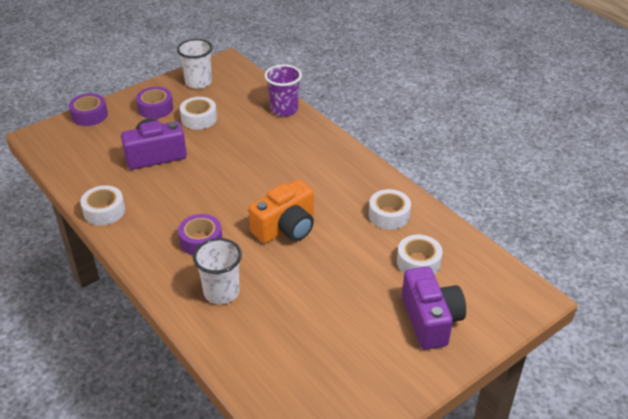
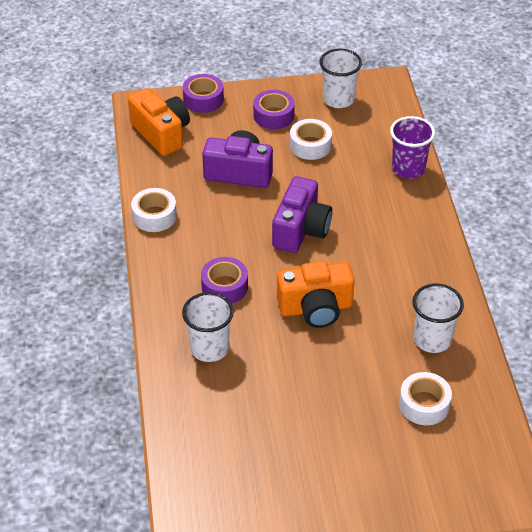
camera: 30 degrees right, 5 degrees up
(69, 150) = (161, 133): none -> orange camera
(389, 215) = (432, 339): white tape -> white cup
(430, 320) = (390, 469): purple camera -> purple camera (301, 230)

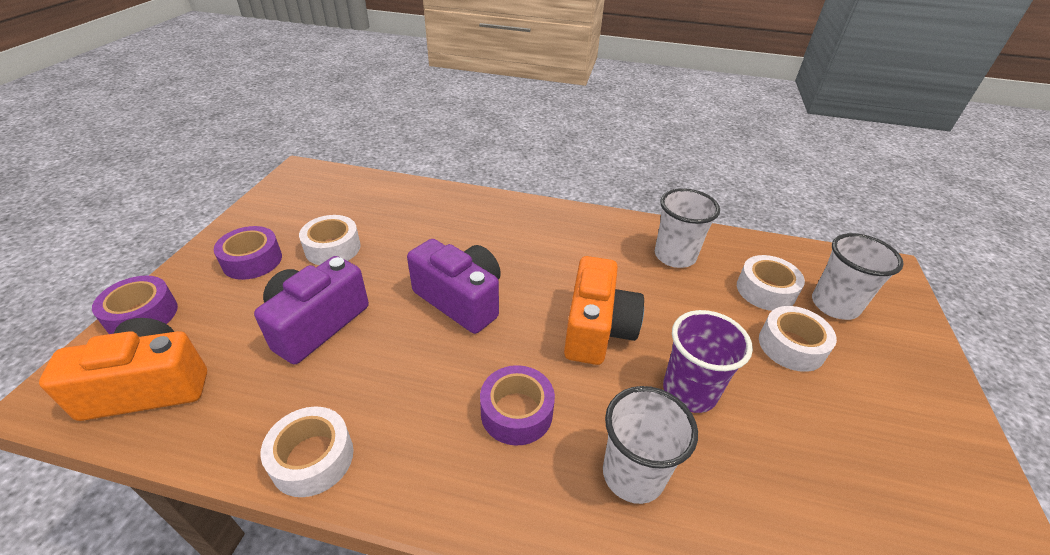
camera: 70 degrees left, 5 degrees down
(338, 99) = (286, 206): white cup -> white cup (834, 305)
(365, 423) = (791, 346): none -> white tape
(408, 168) = (431, 196): purple cup -> purple cup (689, 391)

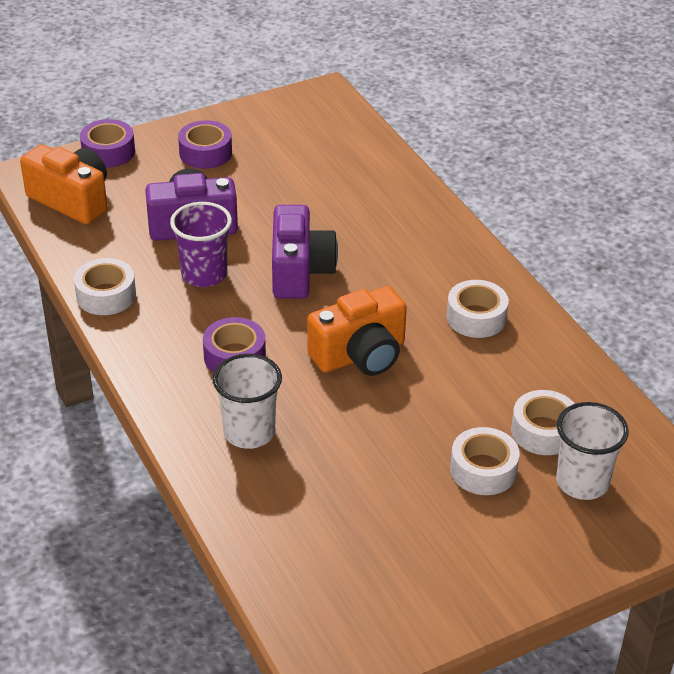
camera: 50 degrees right, 0 degrees up
(332, 248) = (266, 176): white tape -> white tape (476, 317)
(674, 256) = (517, 357): white cup -> none
(689, 391) = (356, 430): purple cup -> purple cup (204, 274)

